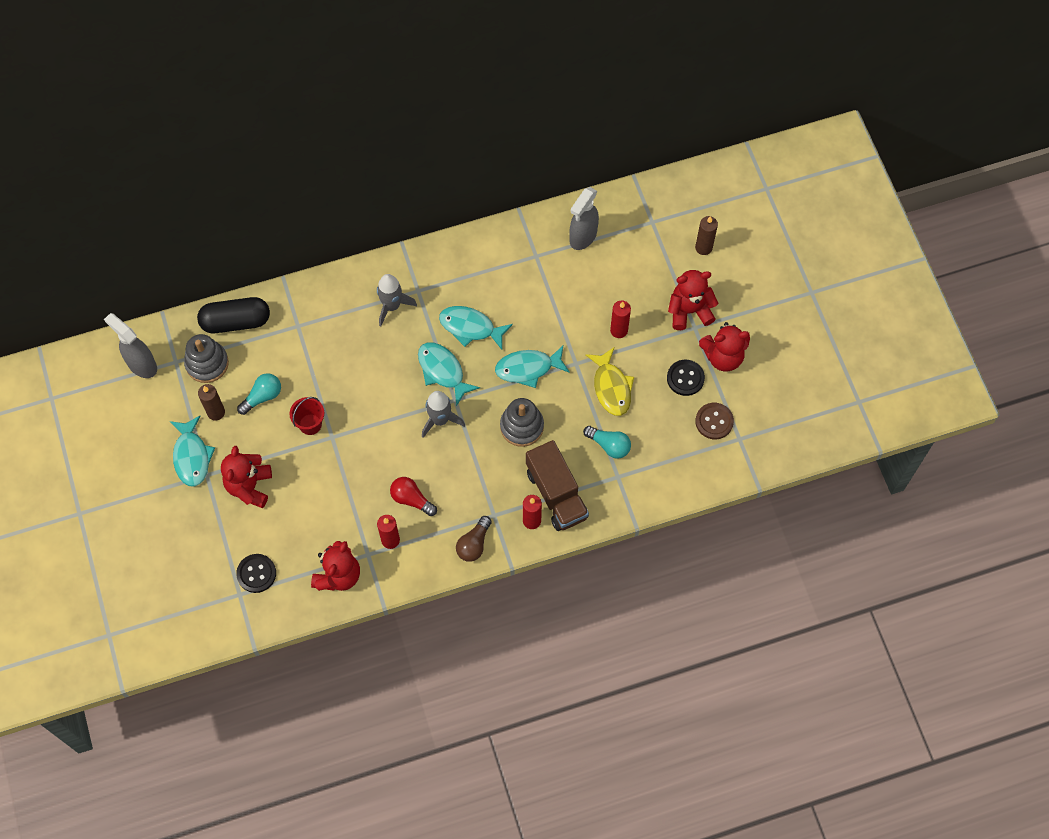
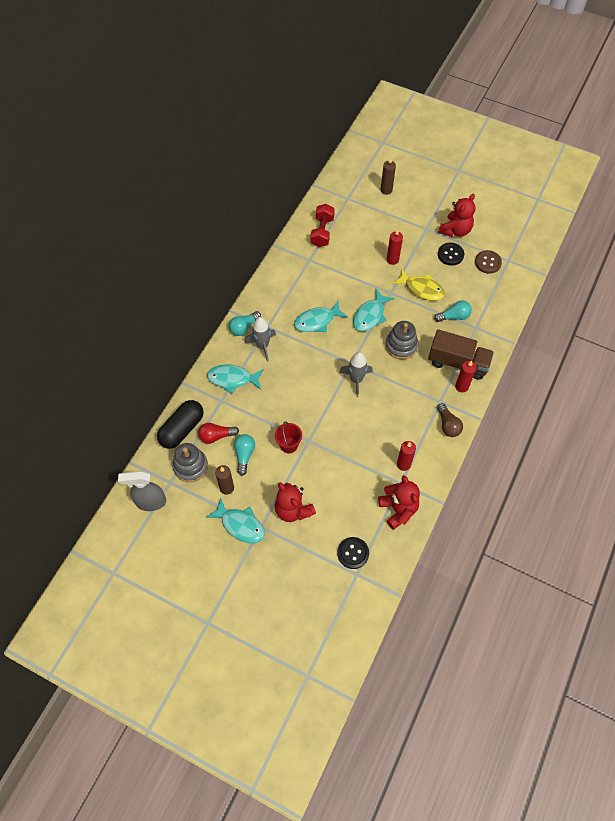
camera: 45 degrees left, 5 degrees down
(395, 271) = (244, 327): none -> turquoise light bulb
(411, 499) = (389, 433): red light bulb -> red light bulb (216, 436)
(443, 371) = (328, 354): turquoise fish -> turquoise fish (232, 379)
(582, 237) = (322, 232): grey spray bottle -> red dumbbell
(689, 311) = (414, 223): red teddy bear -> none

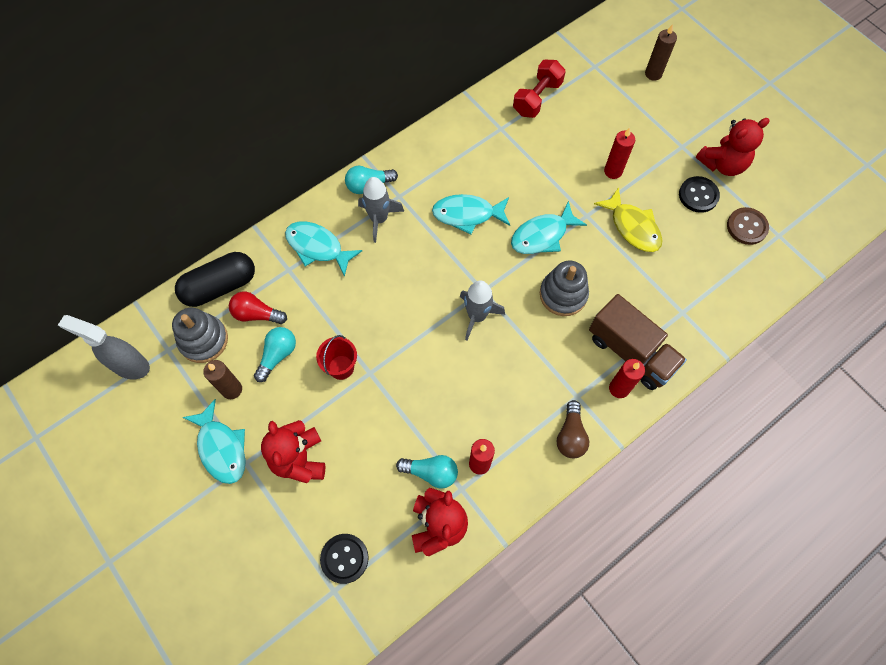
camera: 25 degrees right, 5 degrees up
(454, 316) = (658, 284): turquoise light bulb -> turquoise light bulb (431, 472)

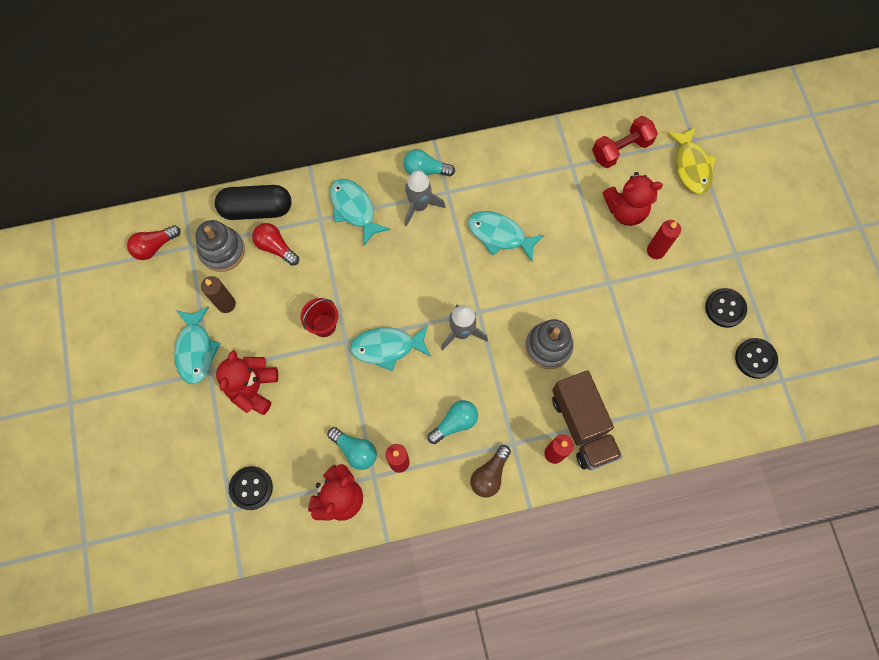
camera: 25 degrees right, 5 degrees up
(130, 365) = (154, 246): grey spray bottle -> red light bulb
(277, 355) = (276, 291): turquoise light bulb -> turquoise light bulb (455, 423)
(542, 235) = (558, 284): turquoise fish -> turquoise fish (387, 347)
(632, 227) = (646, 311): yellow fish -> yellow fish (691, 166)
(653, 74) = (747, 170): brown candle -> none
(722, 164) = (766, 288): red teddy bear -> red teddy bear (625, 210)
(746, 227) = (755, 358): brown button -> black button

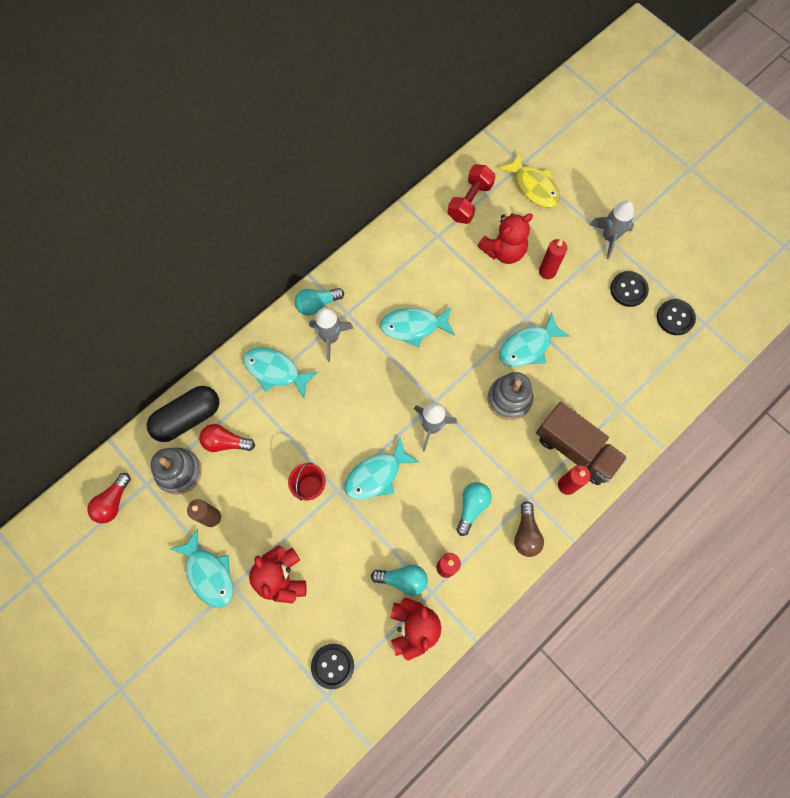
camera: 30 degrees left, 0 degrees up
(595, 309) = (528, 346): none -> turquoise fish
(736, 250) = (609, 237): none -> grey rocket

